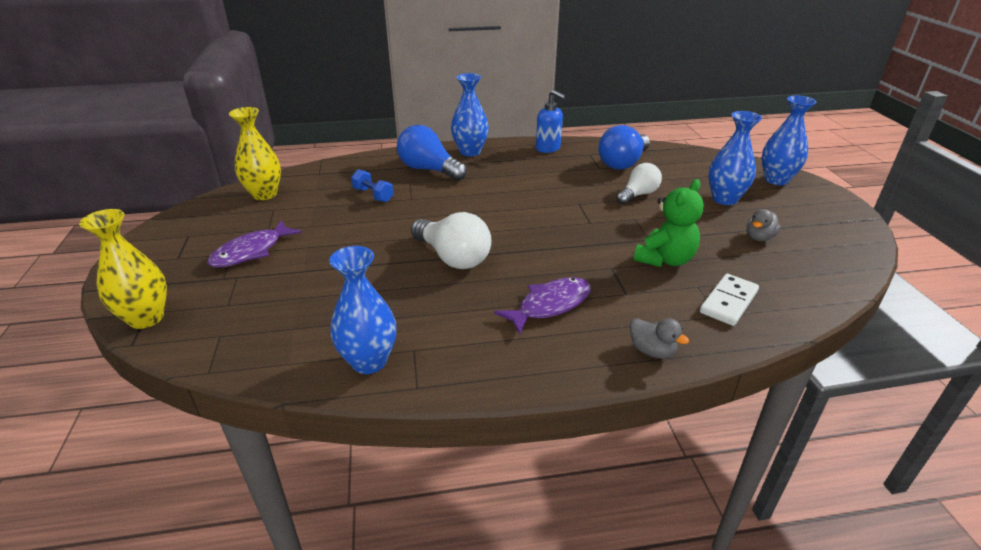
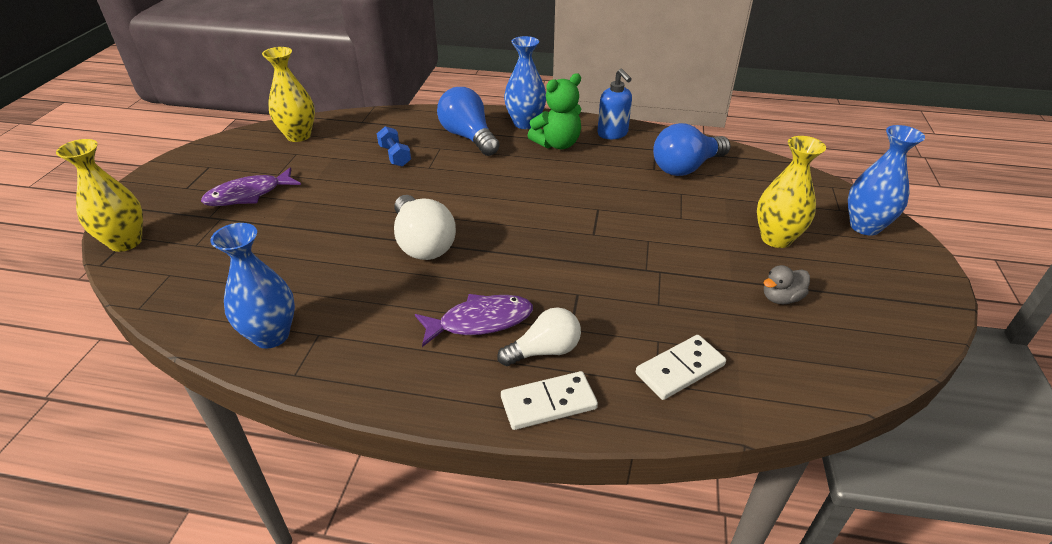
camera: 20 degrees right, 5 degrees up
(638, 194) = (674, 211): white light bulb -> white light bulb (544, 350)
(652, 351) = (548, 403): grey duck -> white domino
(665, 259) = (644, 299): green teddy bear -> green teddy bear (557, 144)
(724, 199) = (776, 238): blue vase -> yellow vase

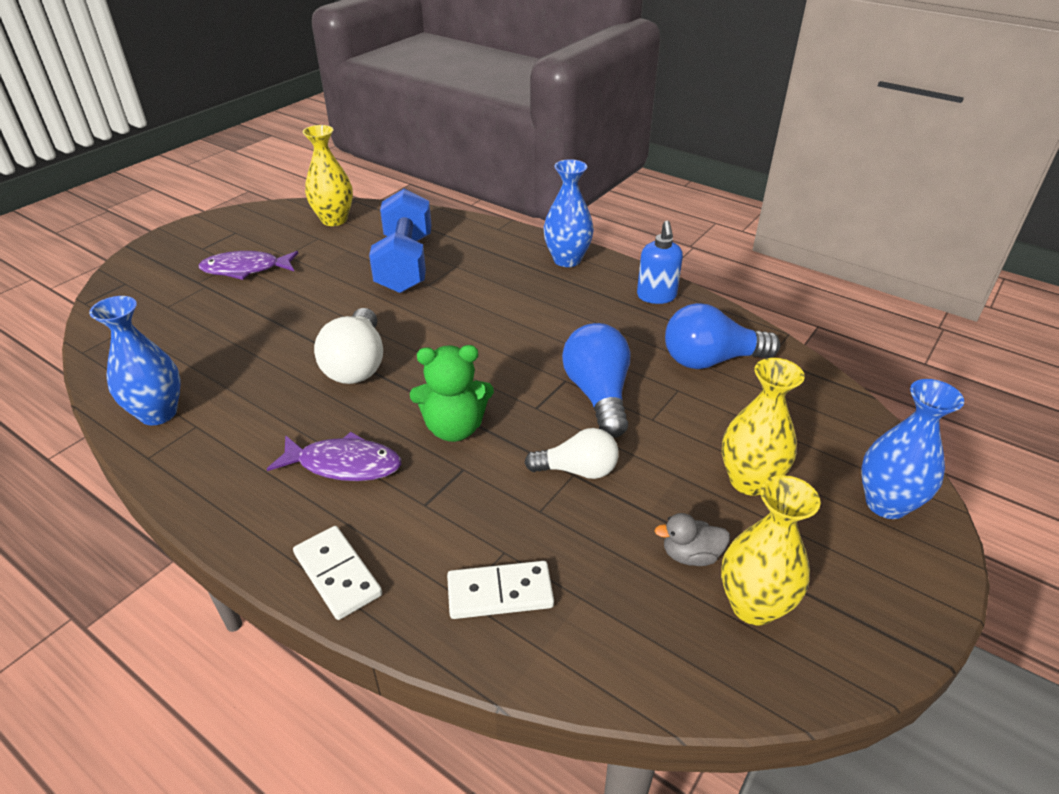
camera: 25 degrees right, 0 degrees up
(126, 242) = (118, 287): yellow vase -> yellow vase (753, 605)
(395, 156) = (405, 263): blue dumbbell -> blue dumbbell, size x2.19
(468, 137) = (494, 261): blue light bulb -> blue light bulb (598, 394)
(544, 350) = (379, 518): white light bulb -> white light bulb (578, 470)
(548, 403) = (337, 574): white domino -> white domino turned 45 degrees clockwise
(557, 144) = (582, 293): green teddy bear -> green teddy bear (454, 428)

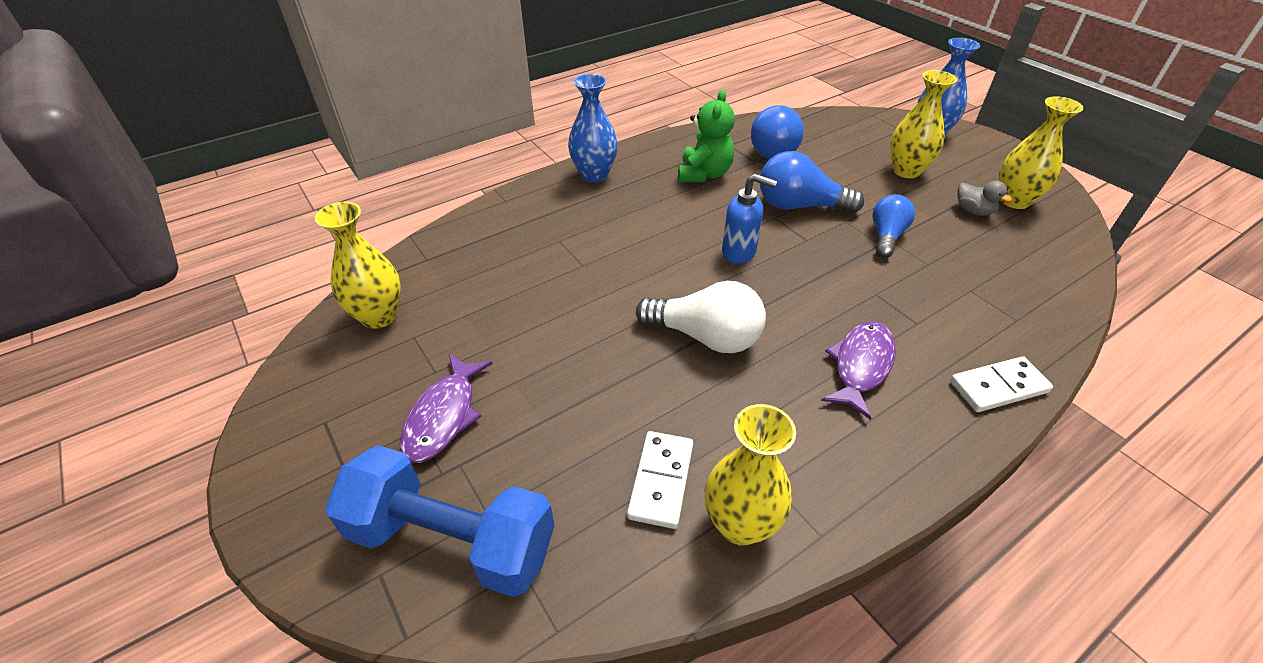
camera: 70 degrees left, 5 degrees up
(158, 413) = (740, 524): blue vase -> yellow vase
(405, 263) = (530, 273): blue dumbbell -> blue dumbbell (452, 539)
(454, 428) = (823, 288): green teddy bear -> green teddy bear (704, 174)
(500, 593) = (1012, 300): white domino -> white domino (661, 481)
(578, 470) = (886, 236): white light bulb -> blue light bulb
(656, 296) = (679, 148): blue soap dispenser -> blue soap dispenser (739, 252)
(690, 555) = (973, 211): grey duck -> grey duck turned 60 degrees counterclockwise

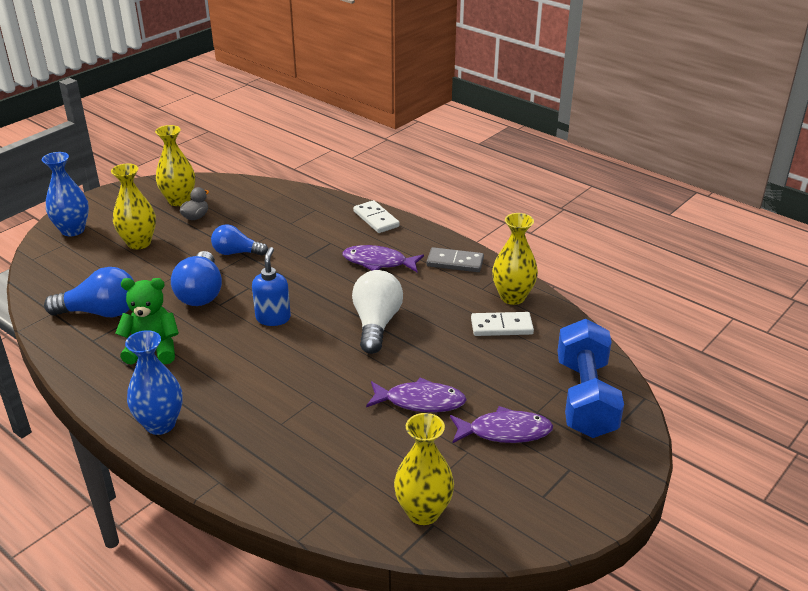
camera: 105 degrees left, 10 degrees down
(539, 348) = (420, 401): none -> purple fish
(858, 465) = (455, 262): none -> grey domino

